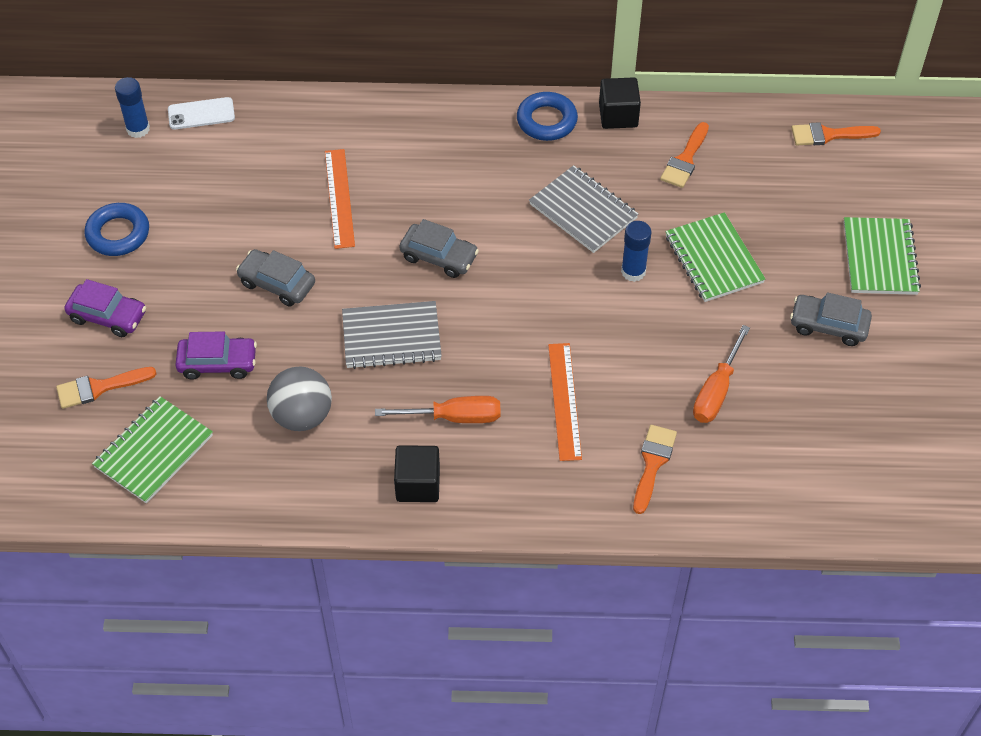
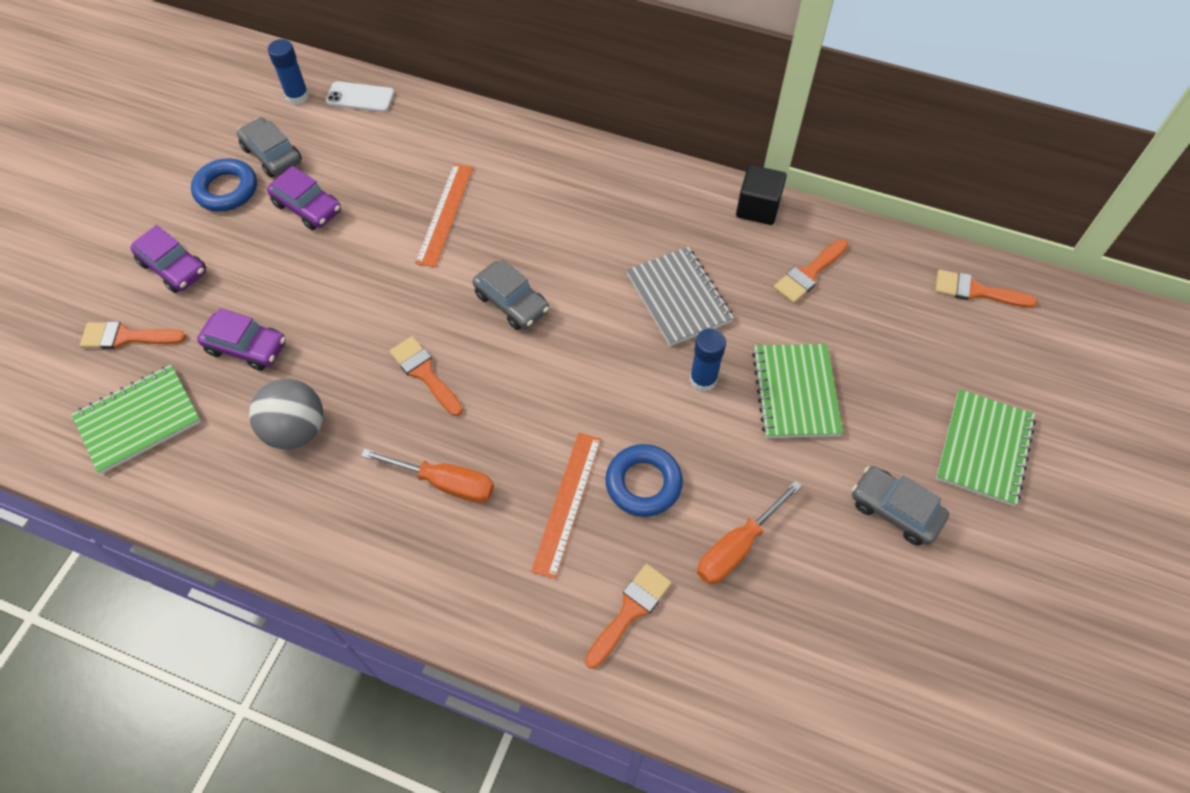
camera: 20 degrees right, 5 degrees up
(206, 228) = (307, 207): none -> purple car
(277, 284) = (343, 283): grey car -> grey car (272, 155)
(391, 337) = (424, 373): grey notebook -> orange brush
(418, 484) = (372, 547): black cube -> none
(546, 121) = (682, 193): blue ring -> blue ring (643, 483)

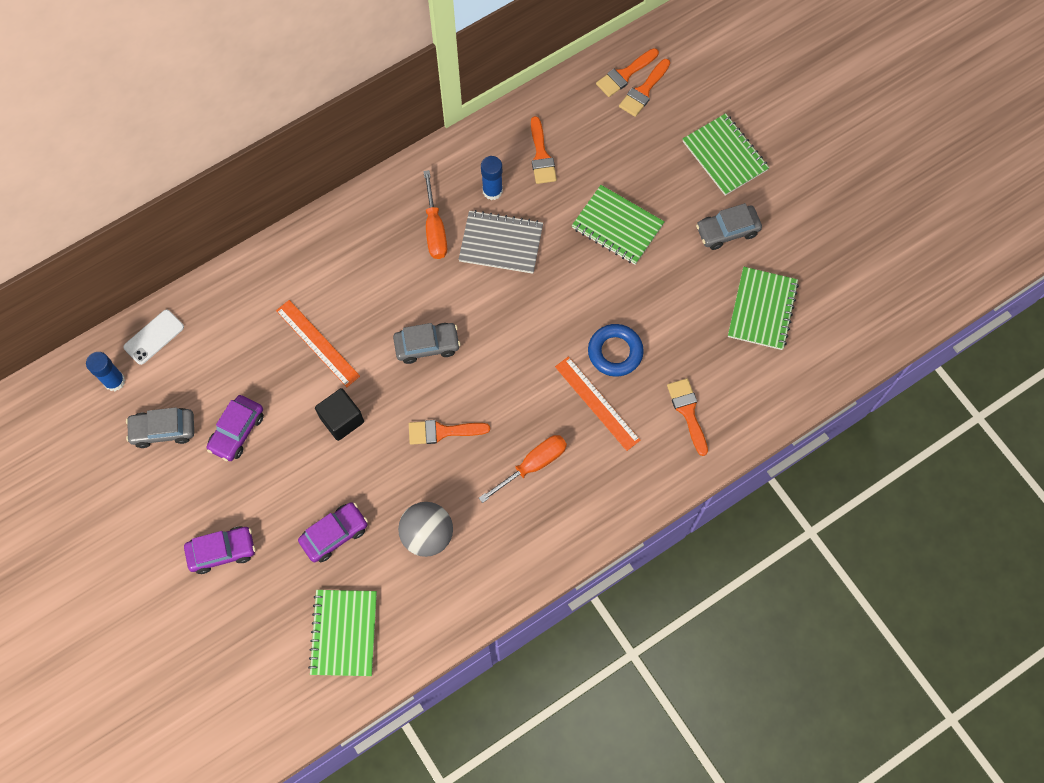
camera: 55 degrees left, 10 degrees up
(126, 337) = (263, 611): orange brush -> orange brush (643, 91)
(226, 190) = (173, 479): blue ring -> none
(307, 207) = (237, 431): purple car -> purple car turned 135 degrees clockwise
(703, 379) = (570, 271): blue glue stick -> blue glue stick (492, 191)
(737, 547) = (690, 329): orange screwdriver -> orange screwdriver (435, 229)
(758, 208) = (468, 147): black cube -> black cube (342, 419)
(831, 615) = (762, 309): none -> green notebook

